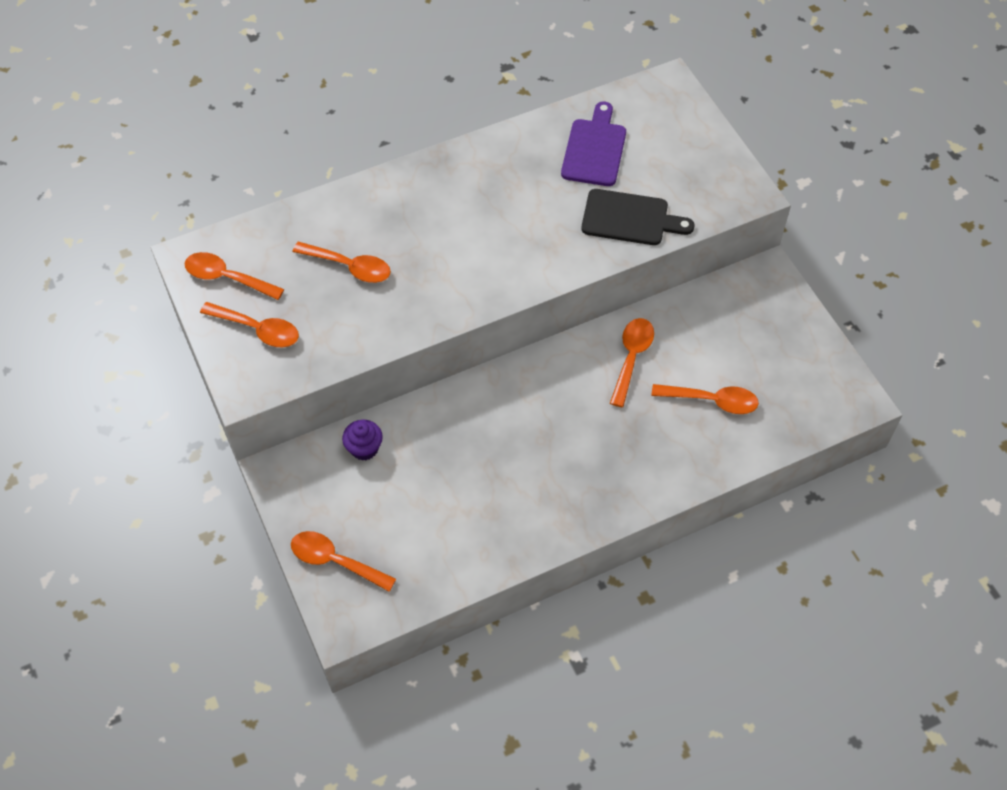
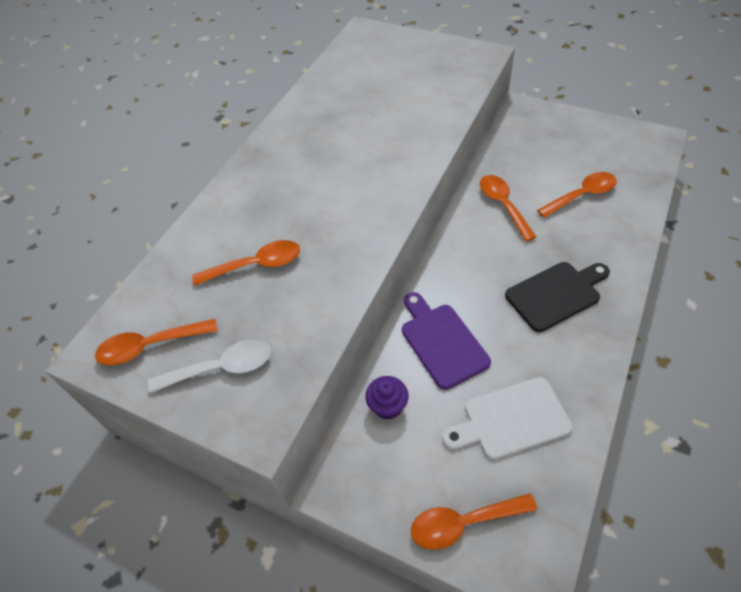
camera: 35 degrees left, 5 degrees down
(258, 329) = (221, 368): orange spoon -> white spoon
(439, 525) = (511, 419): none -> white cutting board
(594, 149) = (358, 87): purple cutting board -> purple cutting board (441, 342)
(630, 218) = (429, 109): black cutting board -> black cutting board (556, 294)

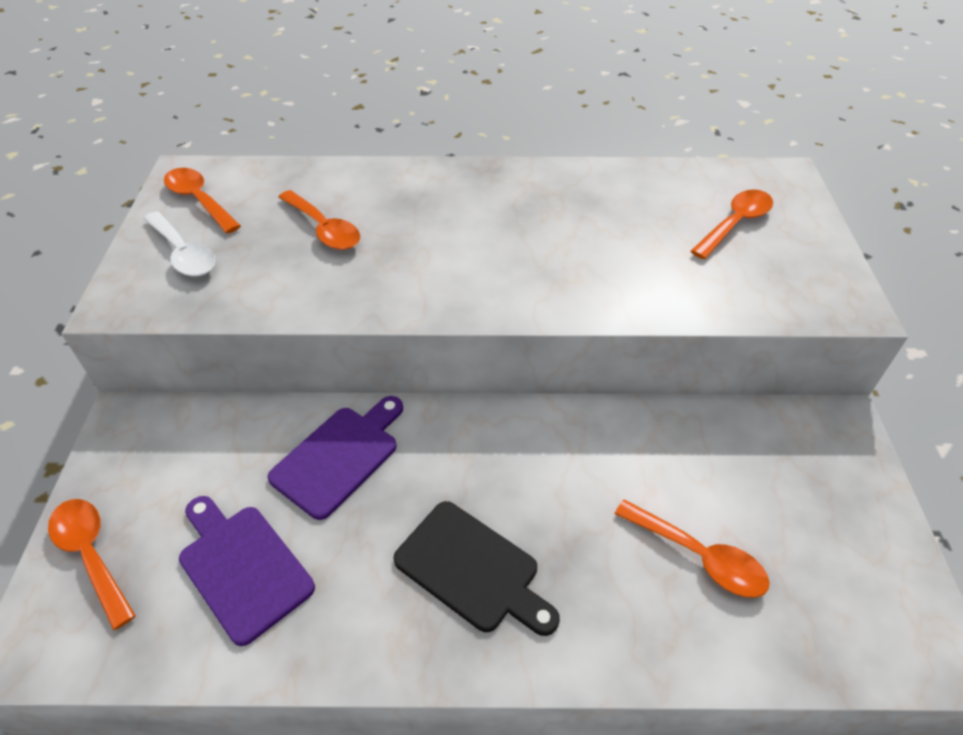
camera: 60 degrees right, 5 degrees down
(387, 406) = (232, 433): purple cupcake -> none
(503, 205) = (612, 456): orange spoon -> orange spoon (735, 223)
(511, 419) = (242, 567): white cutting board -> purple cutting board

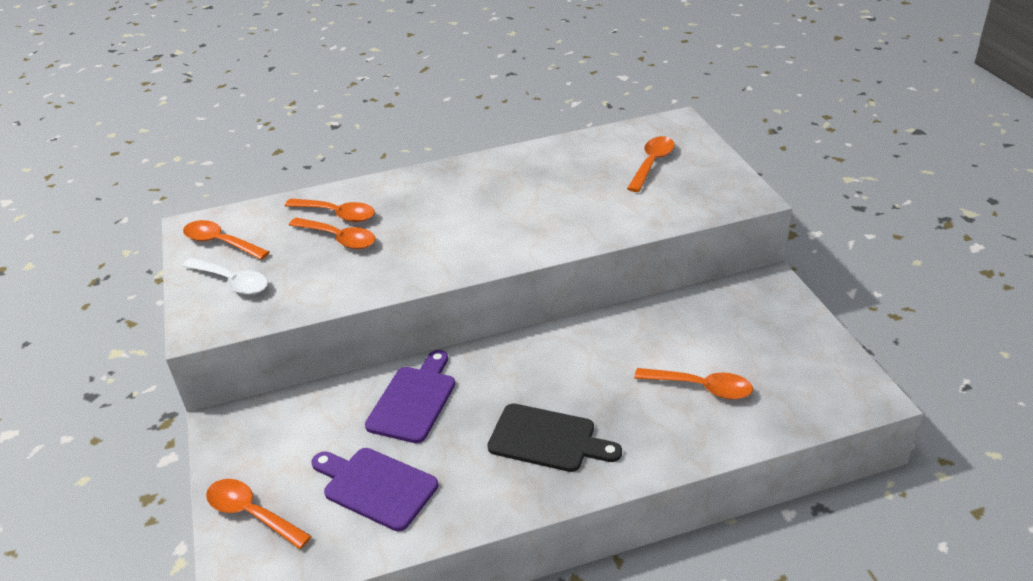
camera: 15 degrees left, 10 degrees down
(337, 197) = (337, 214): none -> orange spoon

